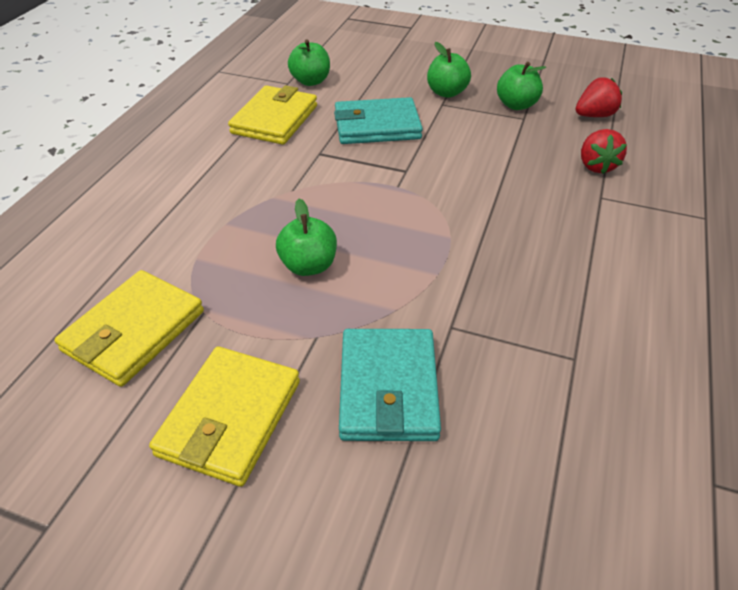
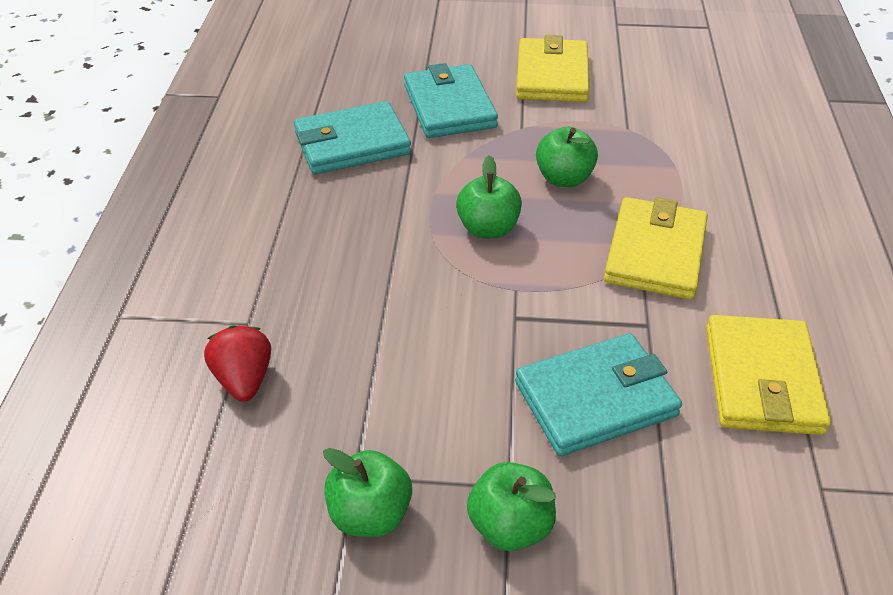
camera: 165 degrees right, 0 degrees up
(134, 331) = (669, 107): yellow wallet -> yellow wallet (655, 253)
(310, 81) = (783, 503): green apple -> green apple (488, 228)
(517, 352) = (352, 143): none -> turquoise wallet
(594, 115) = (223, 512): red strawberry -> none

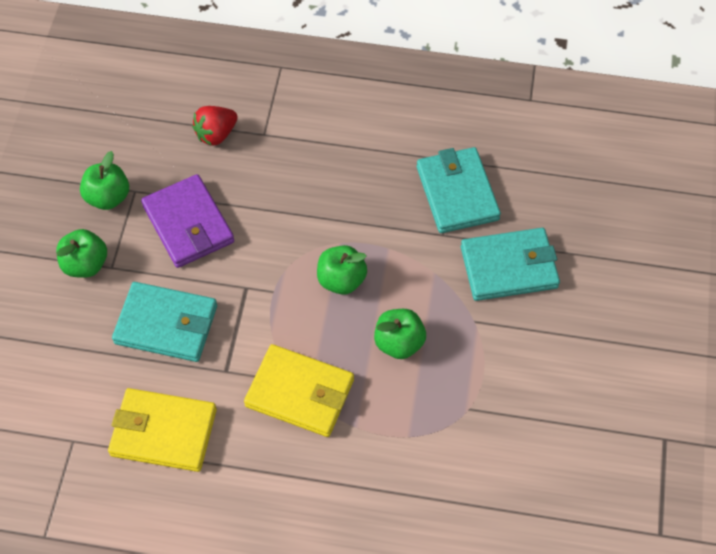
camera: 95 degrees right, 15 degrees up
(244, 379) = (216, 134): red strawberry -> red strawberry turned 150 degrees clockwise
(416, 394) = (188, 224): none -> purple wallet
(552, 76) = (559, 358): yellow wallet -> none
(595, 399) = (166, 324): turquoise wallet -> turquoise wallet turned 60 degrees counterclockwise

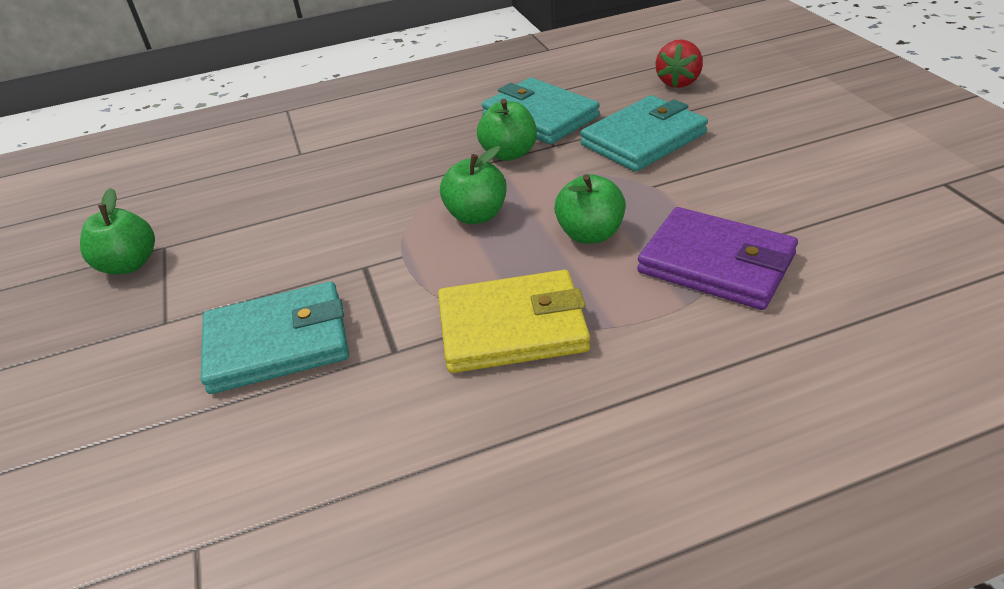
camera: 25 degrees left, 20 degrees down
(85, 264) = (124, 334): green apple -> green apple (509, 154)
(163, 432) = (347, 460): yellow wallet -> none
(188, 224) = (252, 245): purple wallet -> purple wallet (716, 263)
(216, 134) = (243, 172): red strawberry -> red strawberry (678, 82)

